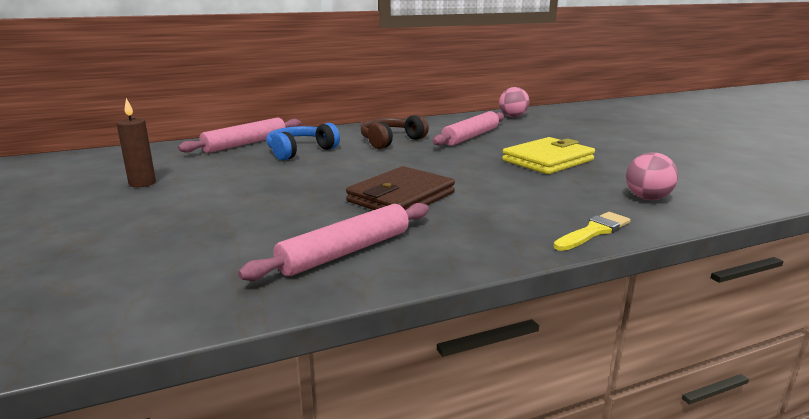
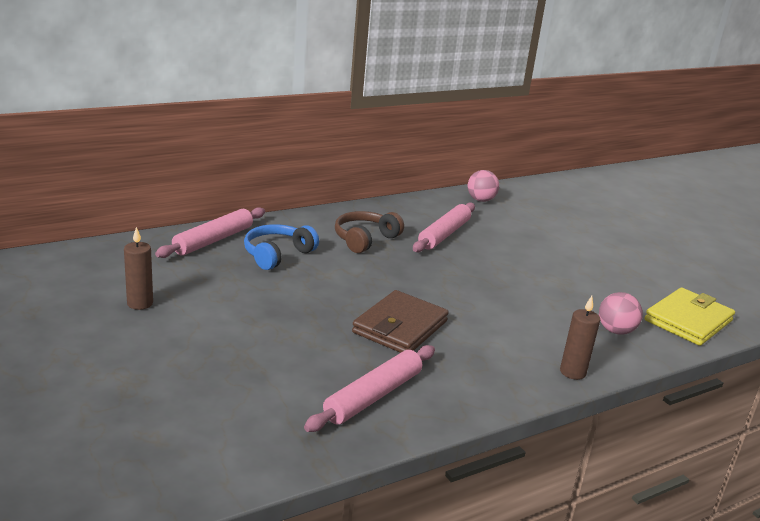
camera: 10 degrees left, 5 degrees up
(547, 160) = (524, 275): yellow wallet -> yellow wallet (688, 320)
(593, 231) = (572, 372): yellow brush -> brown candle

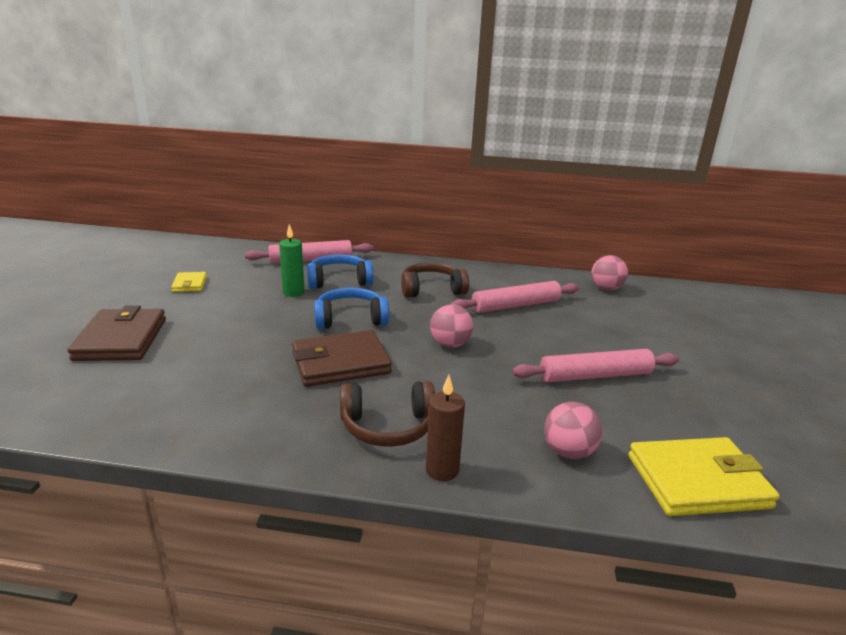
camera: 40 degrees right, 0 degrees up
(140, 303) = (189, 284): brown candle -> yellow wallet
(182, 380) = (121, 339): none -> brown wallet
(257, 279) = (293, 292): none -> green candle
(346, 288) = (350, 319): none -> blue headphones
(373, 396) = (219, 406): pink rolling pin -> pink rolling pin (595, 376)
(449, 283) = (450, 344): none -> pink ball
(503, 359) = (388, 426): none -> brown headphones

